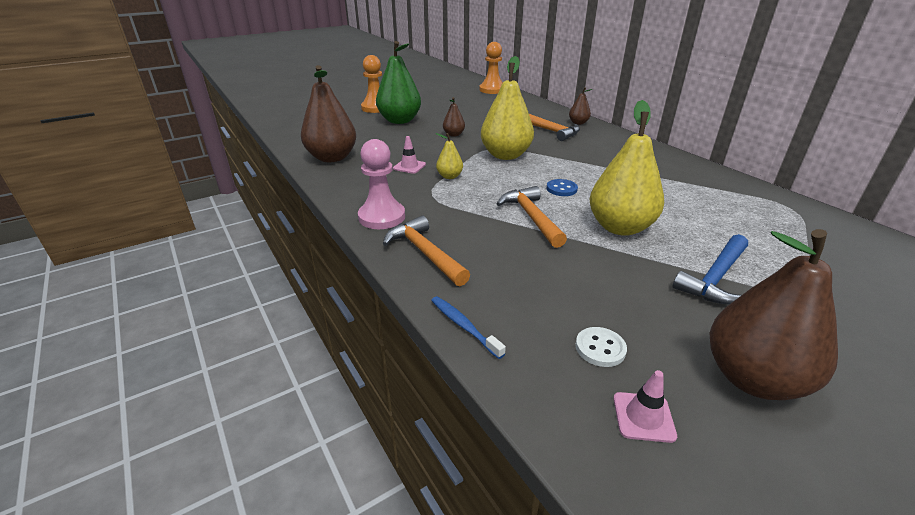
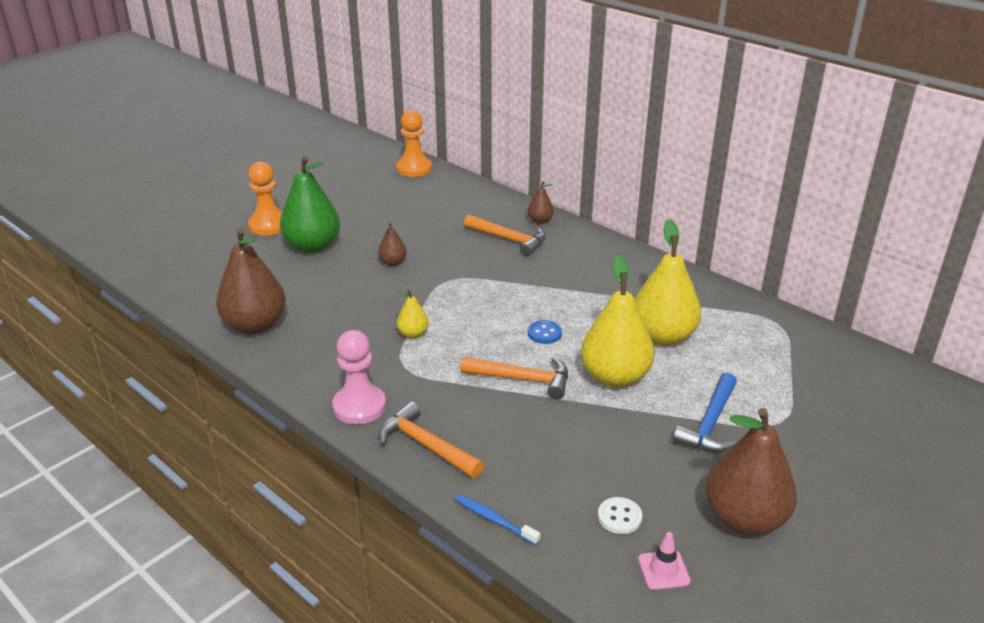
camera: 15 degrees left, 0 degrees up
(409, 166) = (359, 325): pink traffic cone -> none
(505, 155) = (468, 290): yellow pear -> yellow pear (663, 337)
(531, 217) = (522, 379): orange hammer -> orange hammer turned 135 degrees clockwise

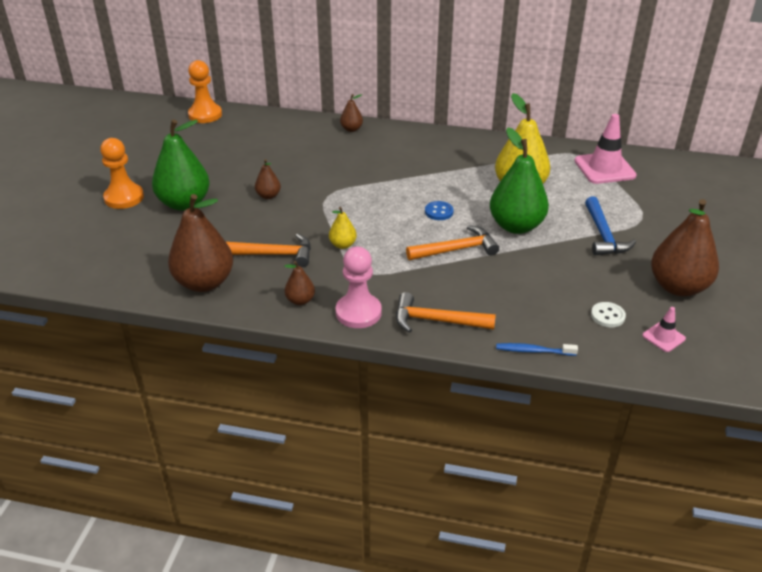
camera: 30 degrees left, 5 degrees up
(319, 373) = (300, 300): none -> brown pear
(509, 239) = (342, 150): orange hammer -> orange hammer (273, 254)
(615, 377) = (516, 226): yellow pear -> green pear
(791, 348) = (604, 168): none -> pink traffic cone

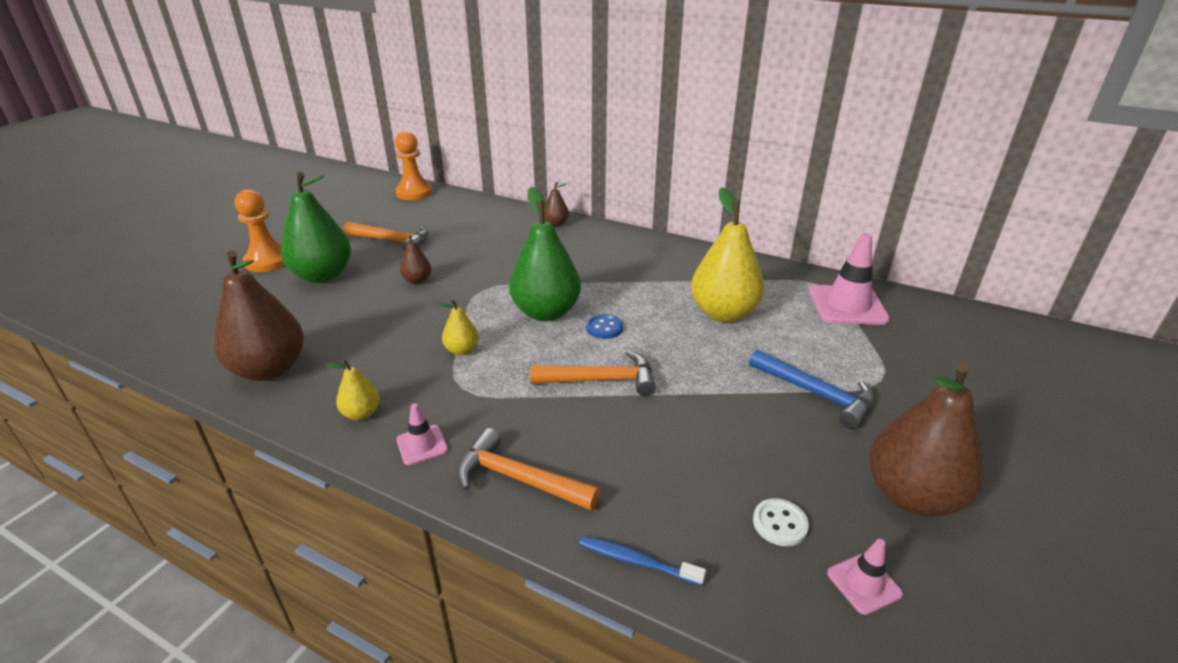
camera: 15 degrees right, 5 degrees down
(273, 254) = (373, 348): orange hammer -> orange hammer (392, 241)
(300, 300) = (361, 413): brown pear -> yellow pear
(358, 312) = (422, 445): pink pawn -> pink traffic cone
(516, 226) = (696, 361): green pear -> green pear (546, 312)
(603, 235) = (816, 393): blue hammer -> blue hammer turned 60 degrees counterclockwise

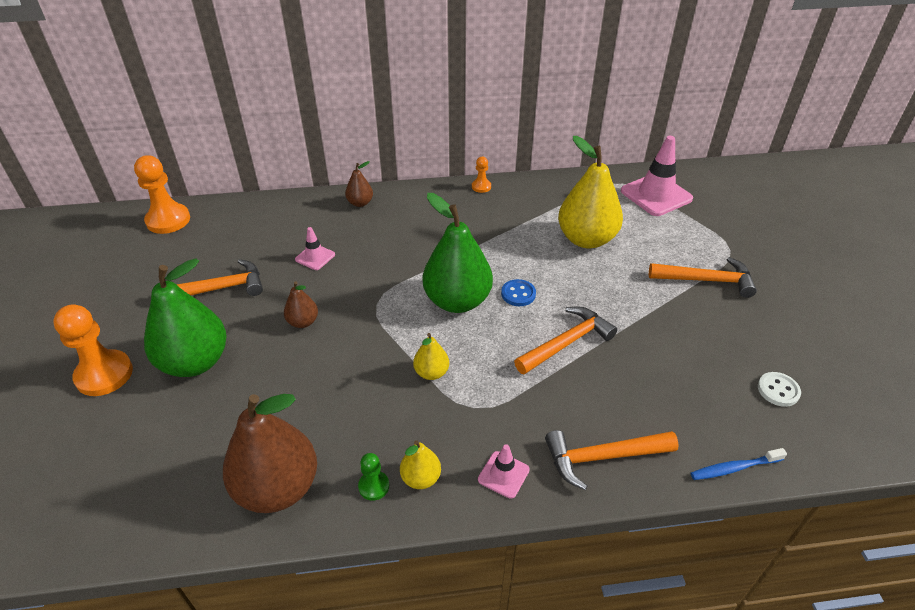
camera: 35 degrees left, 10 degrees up
(325, 401) = (374, 486): none -> green pawn
(671, 244) = (481, 186): none -> orange pawn
(816, 393) = (706, 280): blue hammer -> orange hammer
(864, 583) = (850, 402): pink traffic cone -> pink traffic cone (315, 257)
(911, 496) = (819, 329): brown pear -> none

